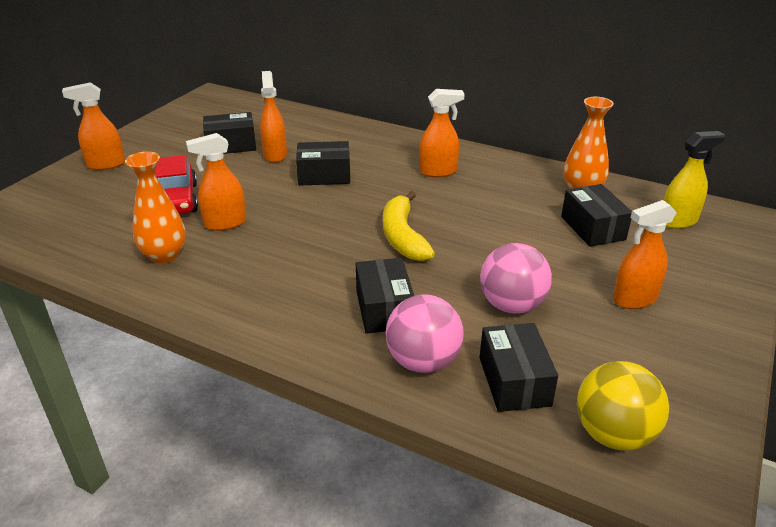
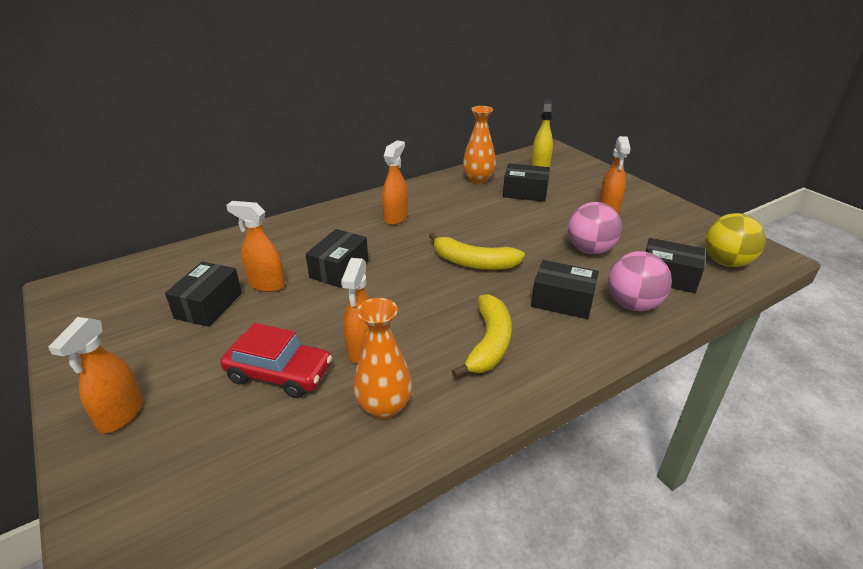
camera: 60 degrees left, 0 degrees up
(278, 282) = (489, 343): none -> yellow banana

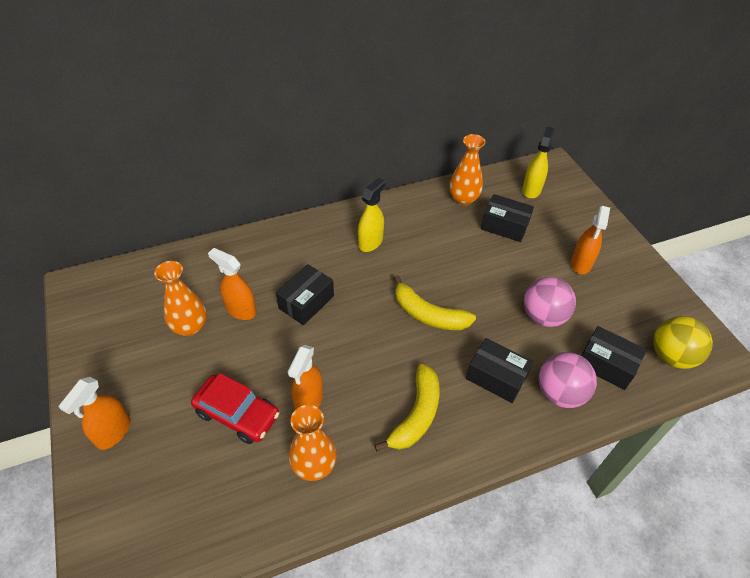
camera: 10 degrees right, 15 degrees up
(208, 305) = (190, 327): black box -> orange vase
(396, 217) = (370, 242): orange spray bottle -> yellow spray bottle

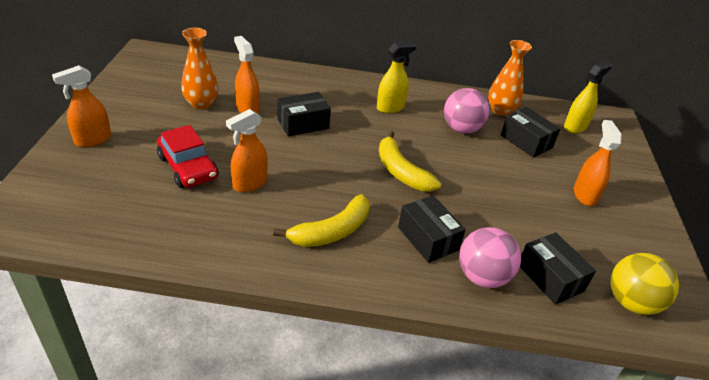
camera: 25 degrees right, 10 degrees down
(314, 465) = (217, 224): orange vase -> none
(543, 316) = (512, 216): pink ball -> pink ball (461, 129)
(581, 264) = (584, 195): orange spray bottle -> orange spray bottle turned 135 degrees clockwise

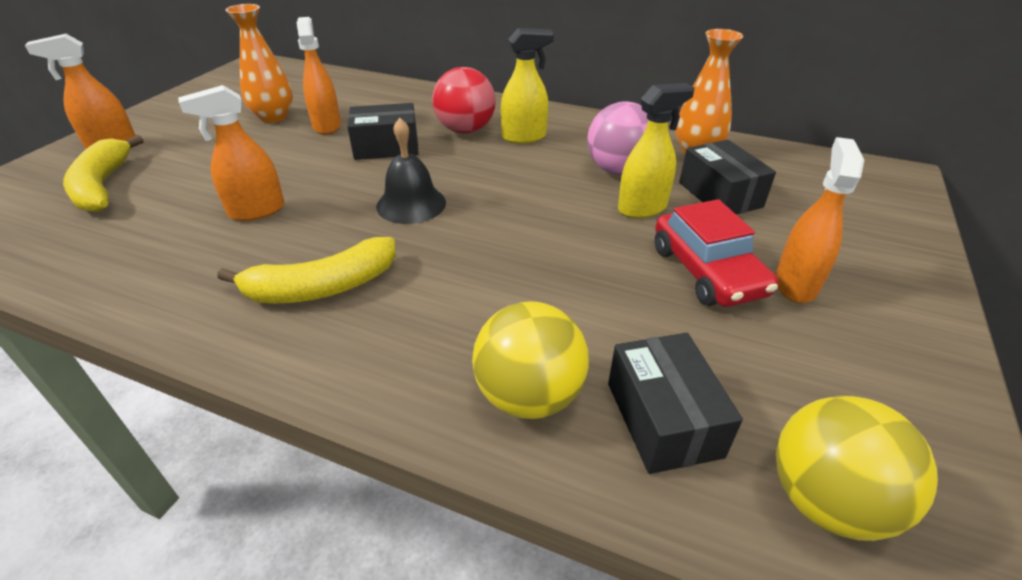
camera: 20 degrees right, 0 degrees up
(188, 167) = (194, 184): red car -> red car (707, 271)
(348, 105) = (465, 130): none -> red ball
(348, 167) = (411, 204): none -> black bell
(401, 171) = (487, 217): yellow banana -> yellow banana (103, 186)
(428, 238) = (469, 318): black box -> none
(482, 277) = (529, 396): pink ball -> yellow ball
(575, 127) = (818, 182): yellow spray bottle -> yellow spray bottle (642, 208)

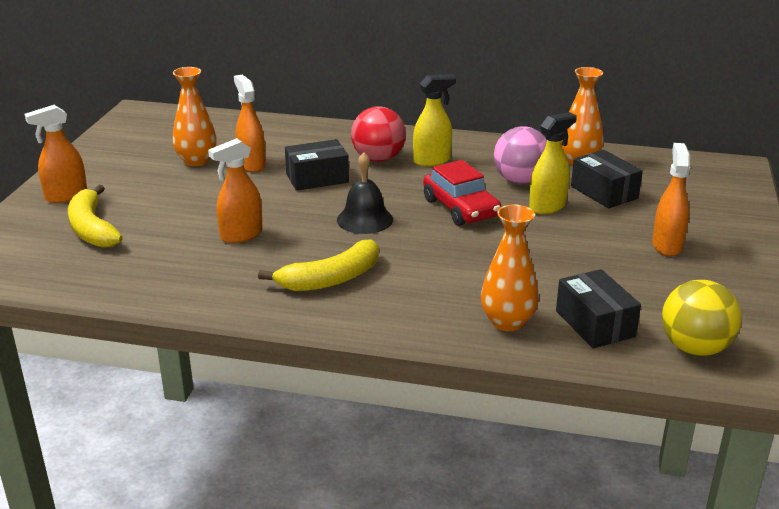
camera: 10 degrees left, 10 degrees down
(529, 396) = (507, 322): yellow ball -> orange vase
(707, 271) = (605, 243): red car -> red car (461, 208)

